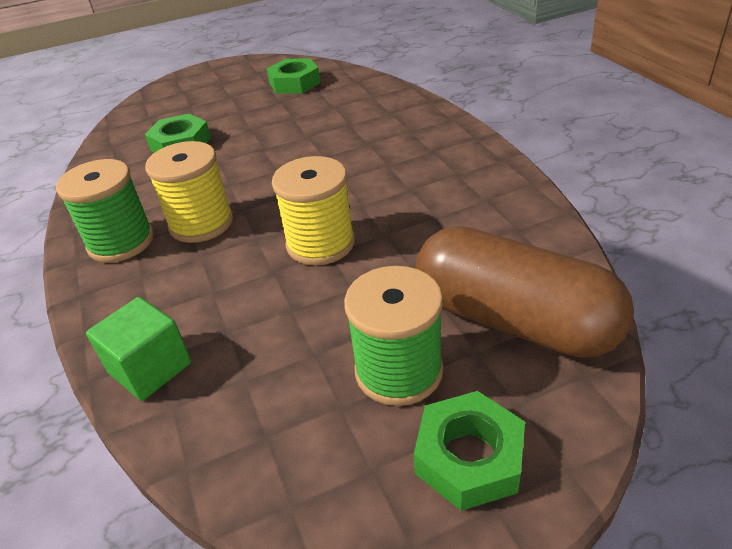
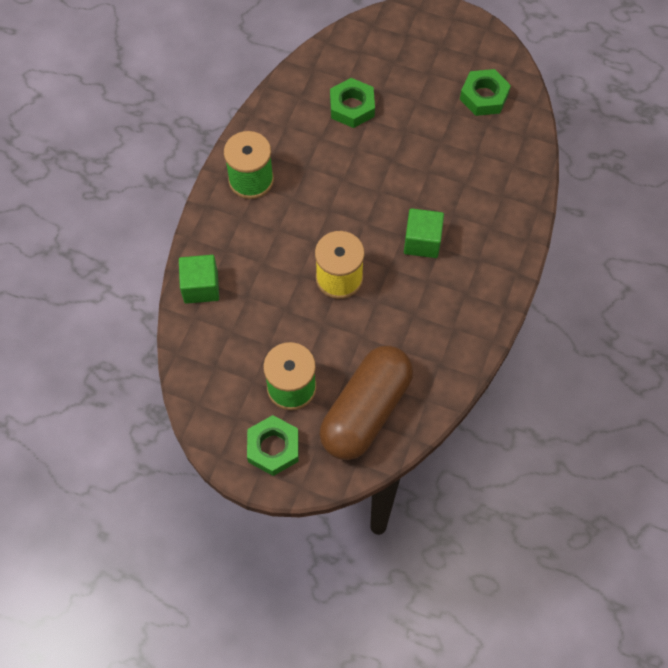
camera: 40 degrees right, 25 degrees up
(201, 223) = (299, 202): yellow spool -> none
(366, 171) = (422, 241): none -> green cube
(514, 320) = (366, 411): brown capsule -> brown capsule turned 45 degrees clockwise

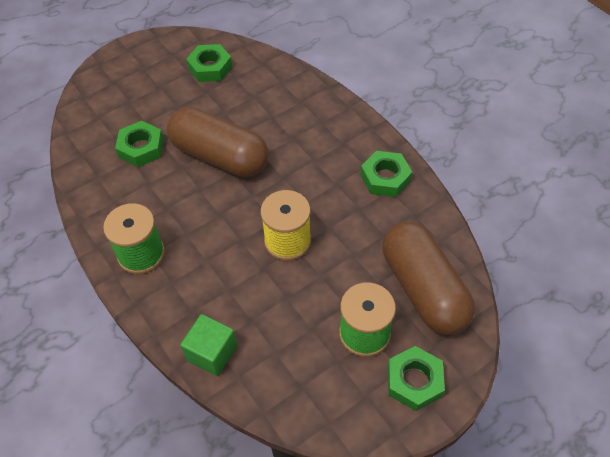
camera: 55 degrees left, 10 degrees down
(388, 171) = (220, 156): none -> brown capsule
(422, 241) = (299, 169): green cube -> none
(464, 317) = (385, 178): none -> green nut

